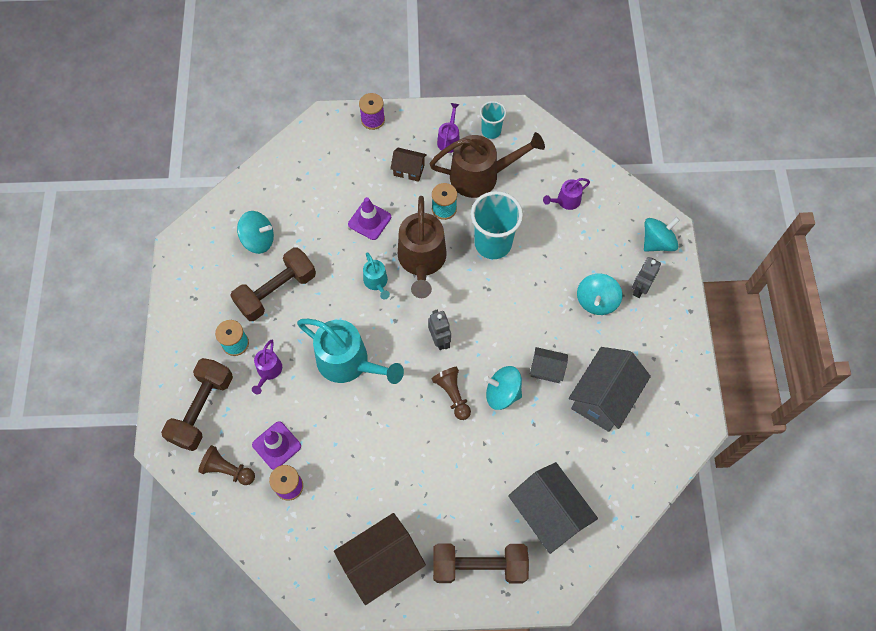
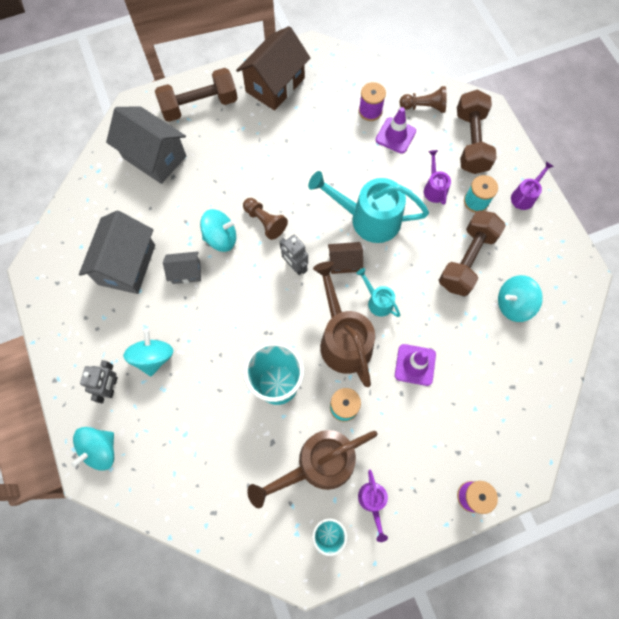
camera: 160 degrees right, 5 degrees up
(409, 170) = (401, 442): brown house -> brown house (344, 262)
(565, 201) = (214, 466): purple watering can -> purple watering can (525, 196)

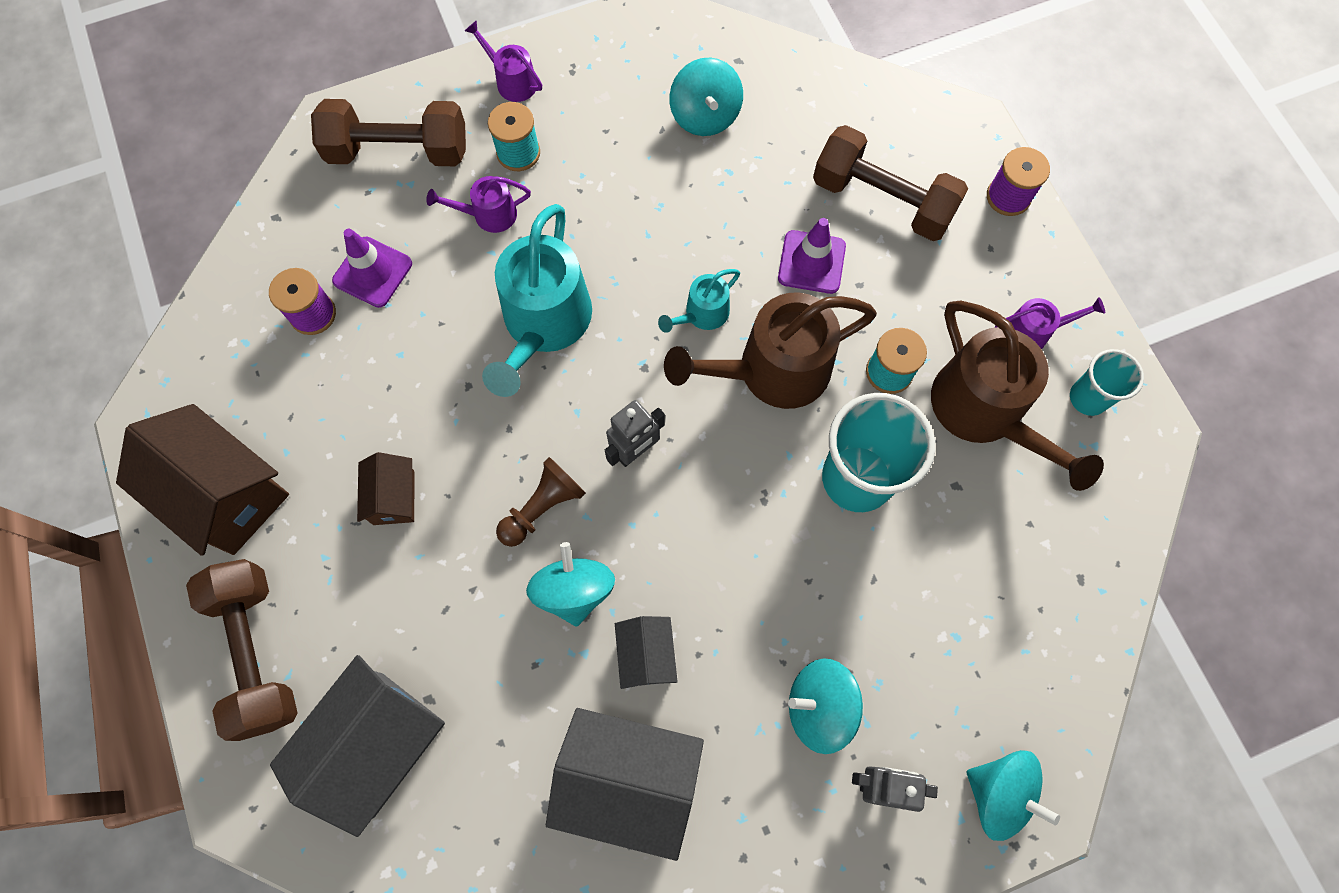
camera: 90 degrees left, 0 degrees up
(344, 262) = (629, 367): brown house -> brown house (393, 497)
(424, 107) = (315, 221): brown pawn -> none
(467, 260) = (627, 174): brown dumbbell -> brown dumbbell (882, 200)

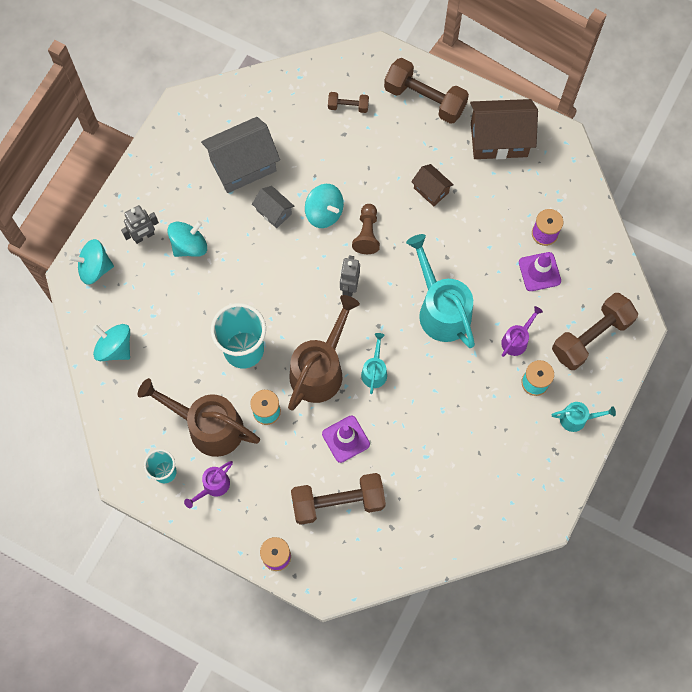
camera: 140 degrees right, 0 degrees up
(377, 744) = (348, 106): grey house -> brown dumbbell
(512, 81) = (577, 419): purple watering can -> turquoise watering can
(705, 116) = (465, 478): turquoise spinning top -> turquoise spinning top (115, 348)

